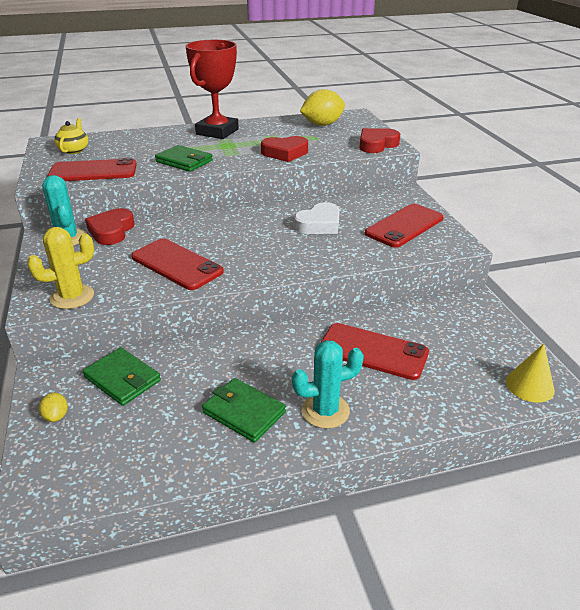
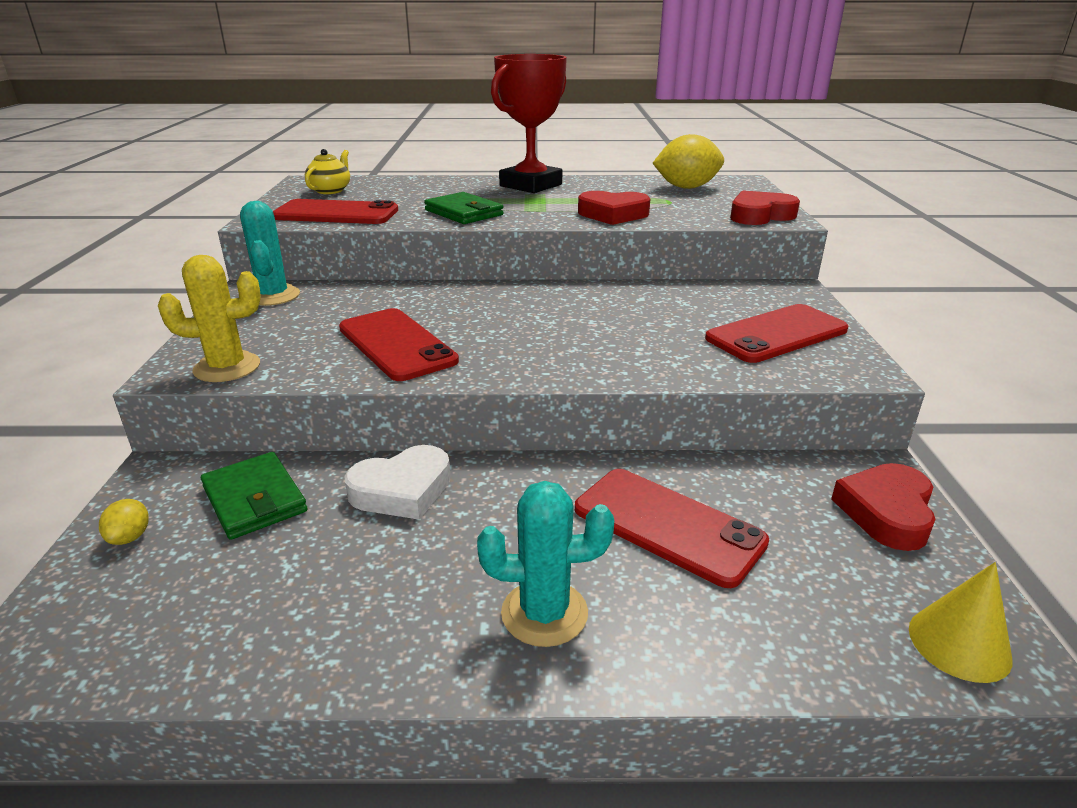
camera: 15 degrees right, 5 degrees down
(111, 231) = (335, 293): red heart -> red heart (886, 512)
(244, 412) = (406, 587): green wallet -> none
(319, 224) = (637, 317): white heart -> white heart (402, 490)

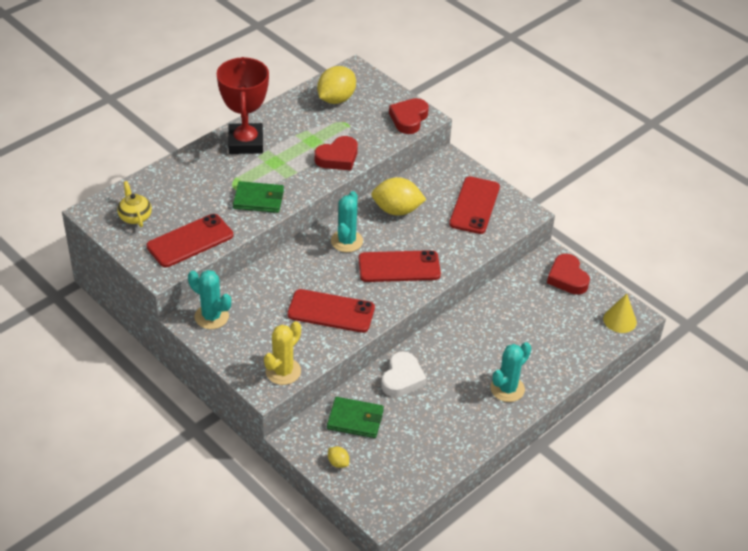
camera: 45 degrees left, 15 degrees up
(535, 301) = (346, 241): none -> turquoise cactus
(648, 301) = (397, 210): none -> yellow lemon
(667, 525) = (508, 331): red phone -> red phone (399, 267)

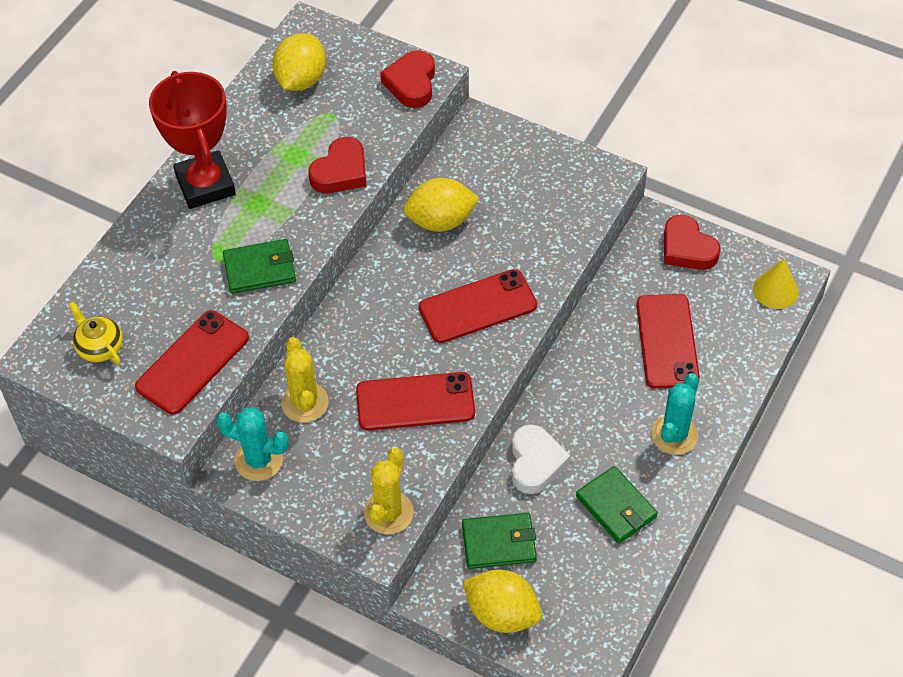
camera: 15 degrees left, 10 degrees up
(257, 292) = (305, 402): none -> yellow cactus
(338, 463) = (502, 613): yellow lemon -> yellow lemon, size x2.20
(346, 241) = (393, 288): turquoise cactus -> none
(446, 421) = (616, 507): none -> green wallet
(474, 205) = (539, 184): red phone -> red phone (667, 341)

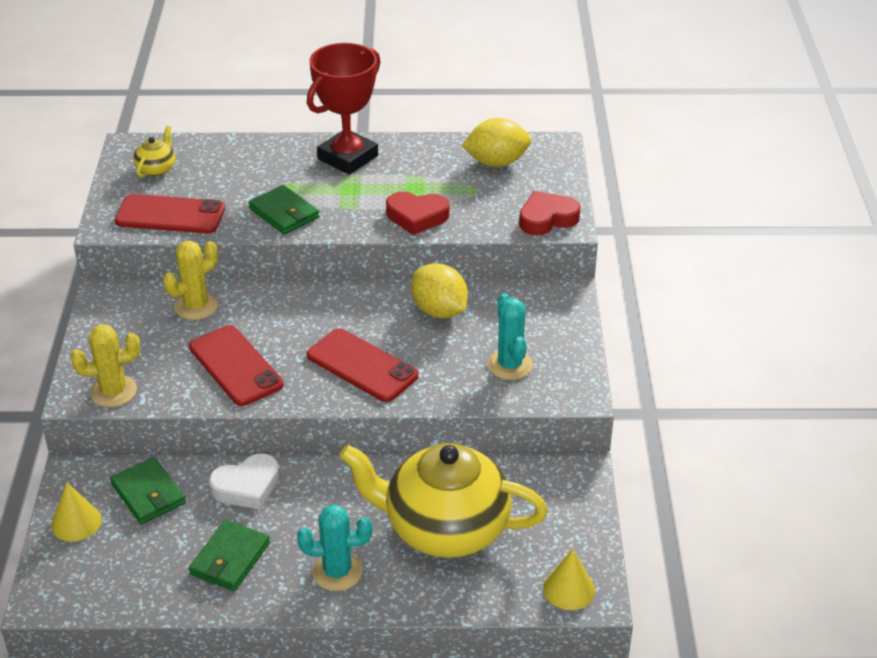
camera: 60 degrees right, 15 degrees down
(259, 460) = (125, 303): turquoise cactus -> turquoise cactus (510, 365)
(502, 613) = (76, 522): yellow lemon -> yellow cone
(667, 341) = (444, 528): red phone -> yellow teapot
(687, 248) = (568, 504): red heart -> none

